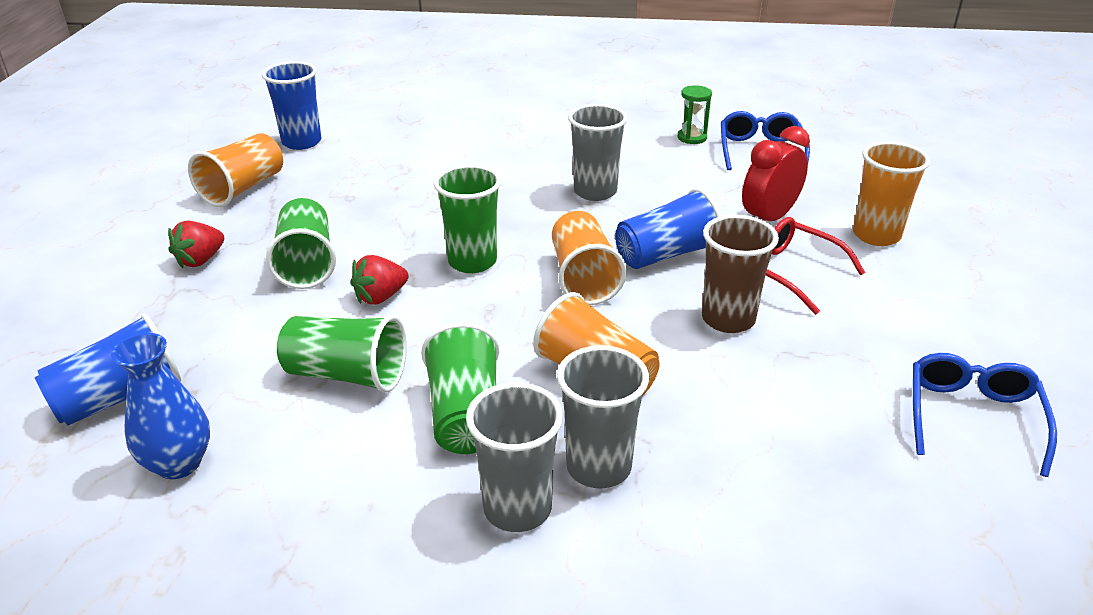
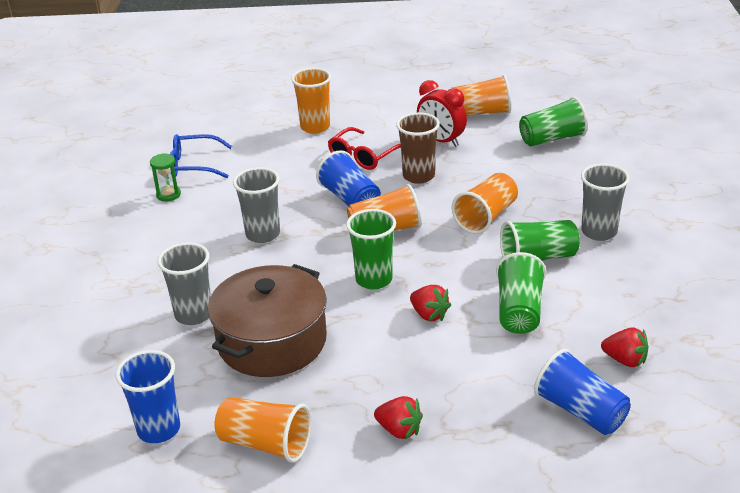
camera: 95 degrees left, 0 degrees up
(179, 463) = (625, 360): blue vase -> red strawberry
(306, 263) = (391, 364): green cup -> green cup (552, 139)
(390, 194) = (272, 341): none -> brown pot
(598, 467) = (559, 210): grey cup -> grey cup (194, 314)
(768, 218) = (297, 162): red clock -> red clock (441, 141)
(972, 417) = (480, 113): blue glasses -> orange cup

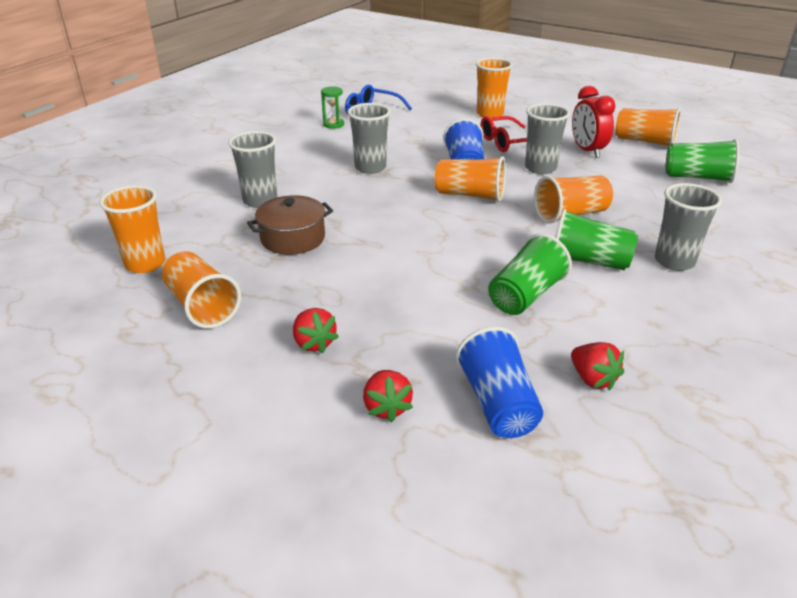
camera: 30 degrees right, 0 degrees up
(159, 429) = (145, 264): blue cup -> orange cup
(272, 341) = (292, 238): brown pot -> brown pot, size x0.62
(374, 279) = (421, 226): green cup -> none
(418, 176) = (540, 168): brown cup -> grey cup
(429, 314) = (439, 267): red strawberry -> red strawberry (386, 407)

